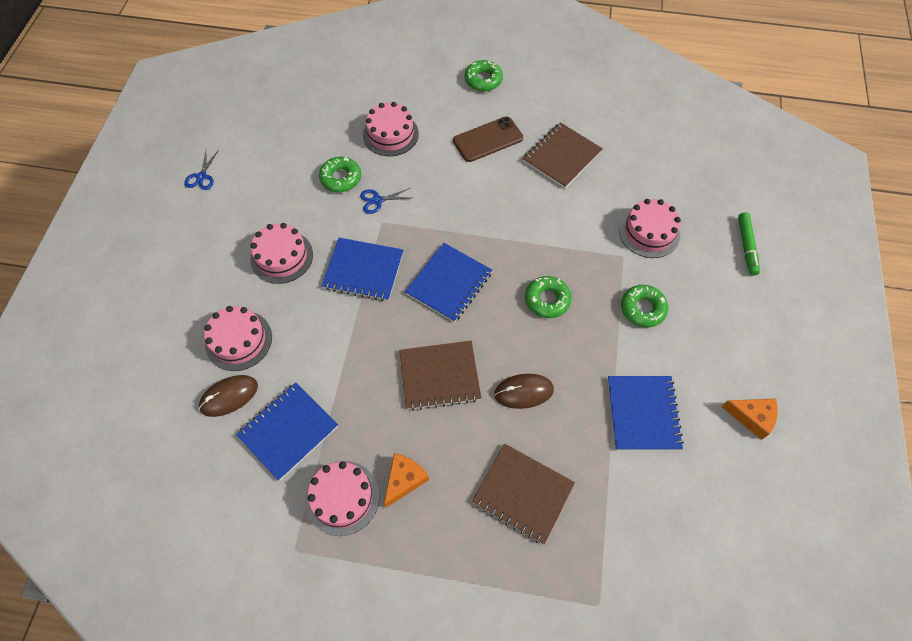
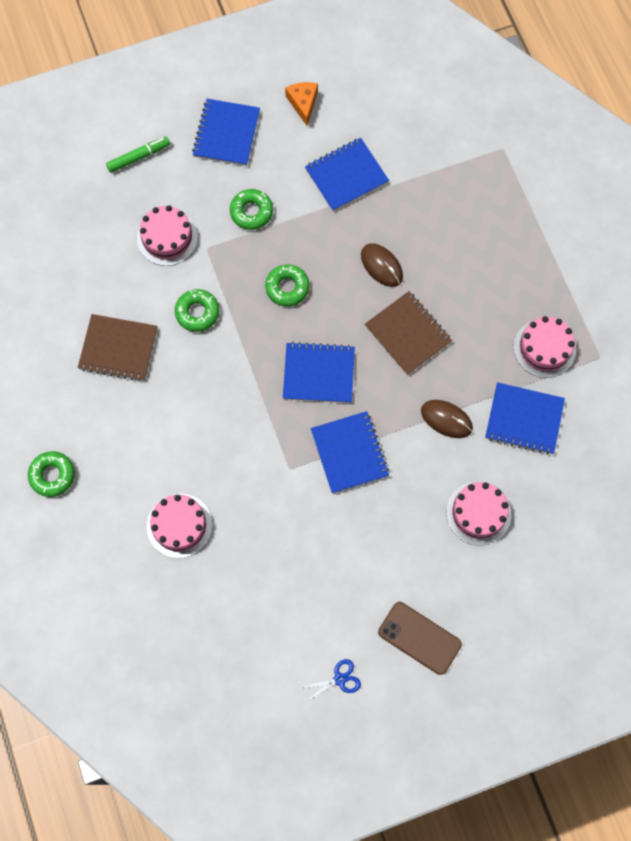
camera: 120 degrees left, 10 degrees up
(229, 396) = (528, 485): brown mouse -> brown mouse (446, 419)
(282, 256) = (379, 534): pink cake -> none
(341, 178) = (261, 539): green donut -> green donut (197, 312)
(377, 200) = (267, 488): blue scissors -> none
(404, 480) = (504, 313): orange cheese -> none
(488, 139) = (134, 427): brown phone -> brown phone (419, 638)
(523, 493) = (460, 228): brown notebook -> none
(742, 329) = (226, 133): none -> blue notebook

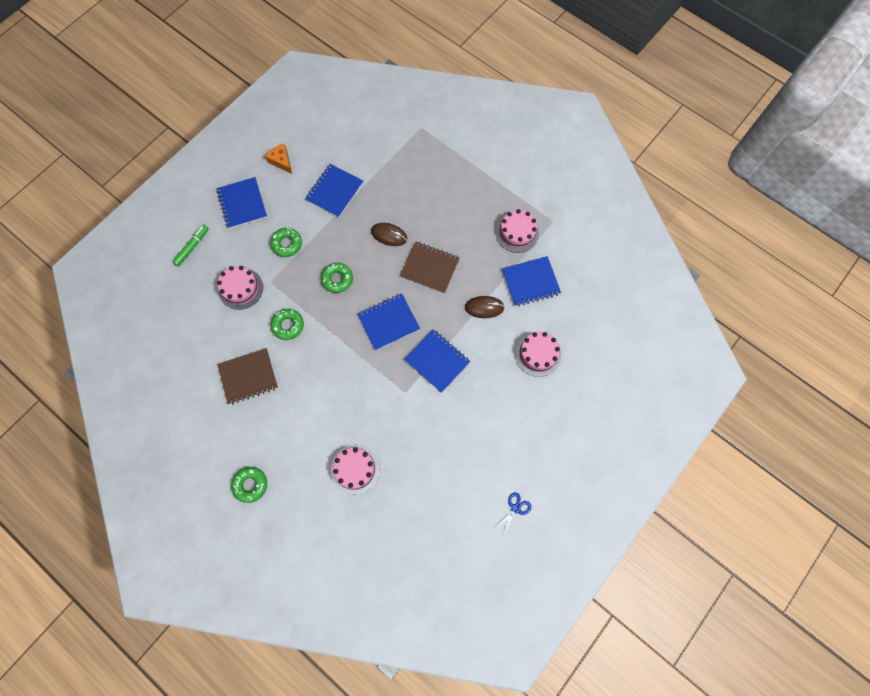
camera: 30 degrees left, 0 degrees up
(419, 638) = (548, 452): brown phone -> none

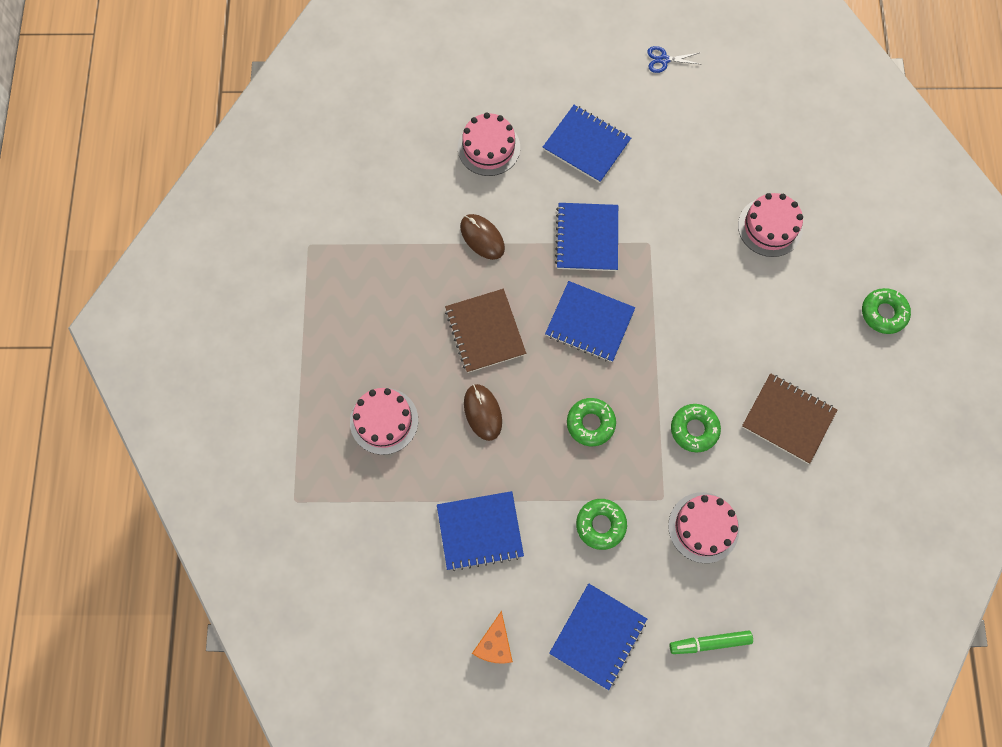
camera: 130 degrees left, 0 degrees up
(517, 233) = (357, 271): pink cake -> pink cake (384, 421)
(530, 282) = (409, 213): blue notebook -> blue notebook (586, 145)

